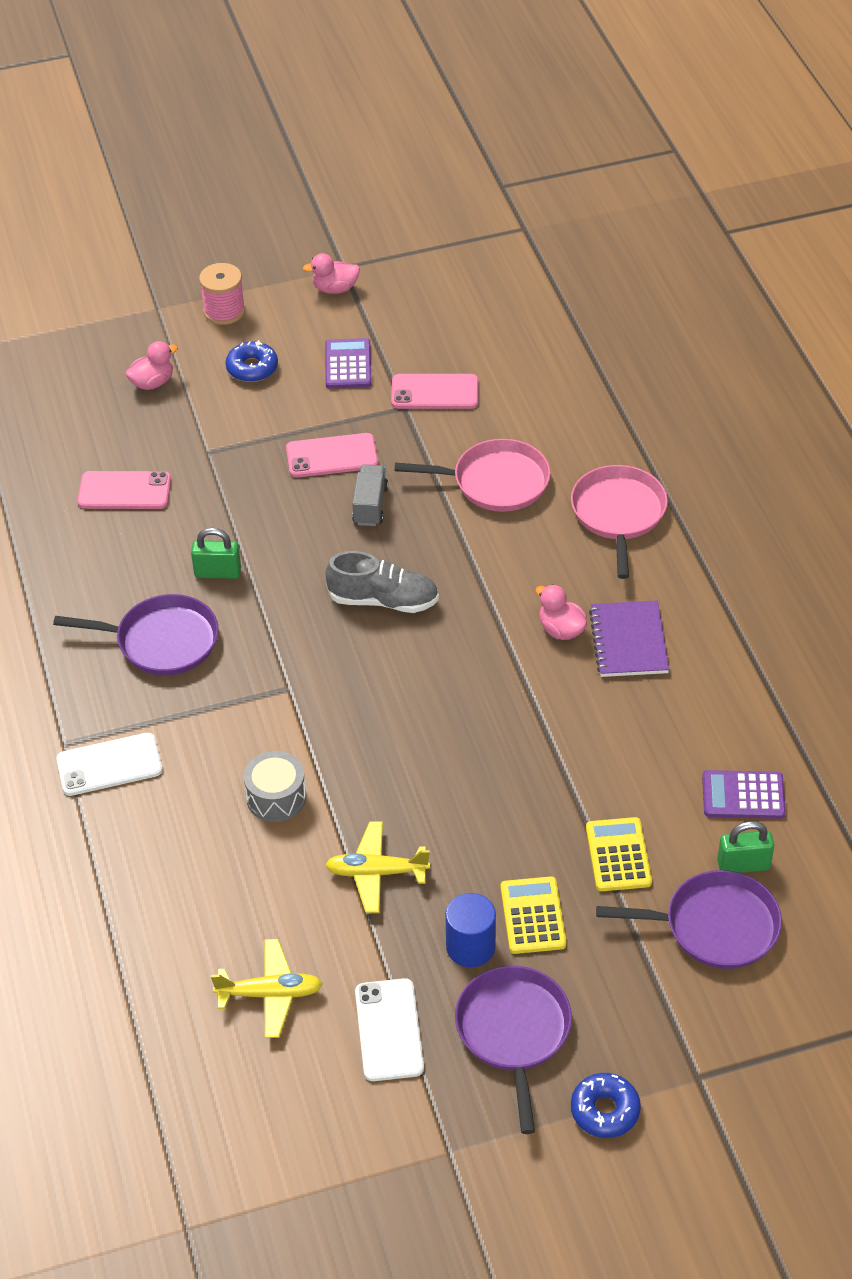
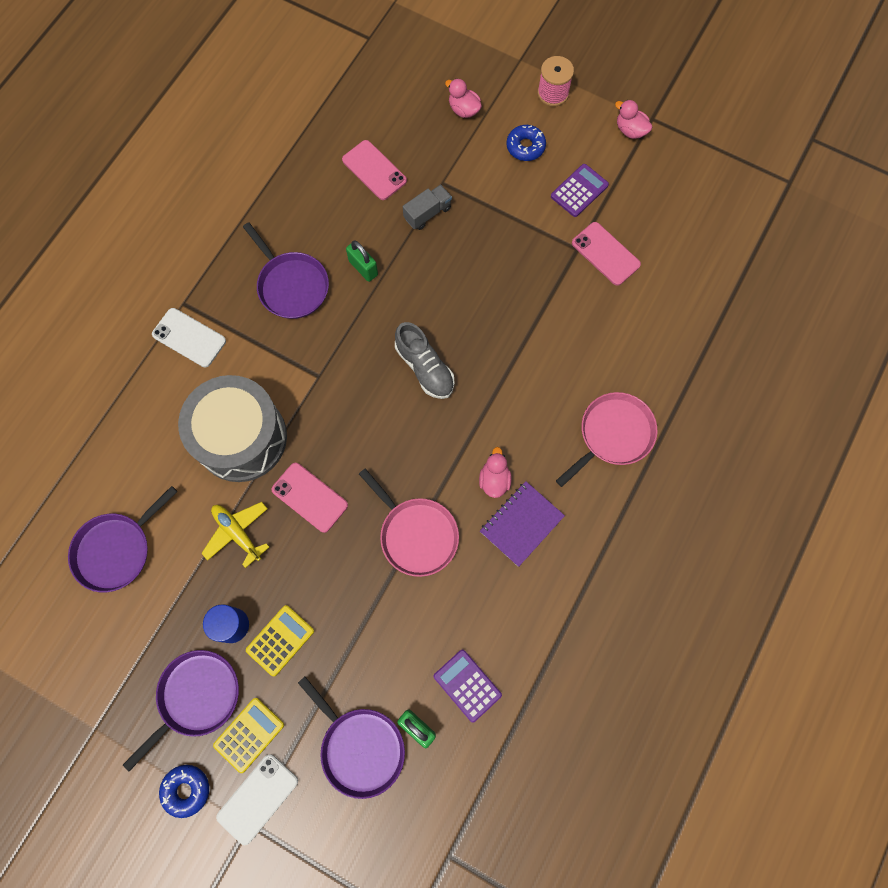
camera: 45 degrees right, 25 degrees up
(152, 382) = (463, 110): pink duck -> pink duck turned 150 degrees counterclockwise
(270, 994) = (116, 550): yellow plane -> purple pan
(276, 797) = (241, 437): grey drum -> grey drum, size x2.16
(332, 456) = (502, 246): pink phone -> pink phone (309, 497)
(370, 505) = (486, 298): grey truck -> grey truck (427, 213)
(389, 1030) = (144, 630): white phone -> white phone (257, 798)
(496, 482) = (570, 347): pink pan -> pink pan (416, 534)
(618, 855) = (362, 651): yellow calculator -> yellow calculator (249, 734)

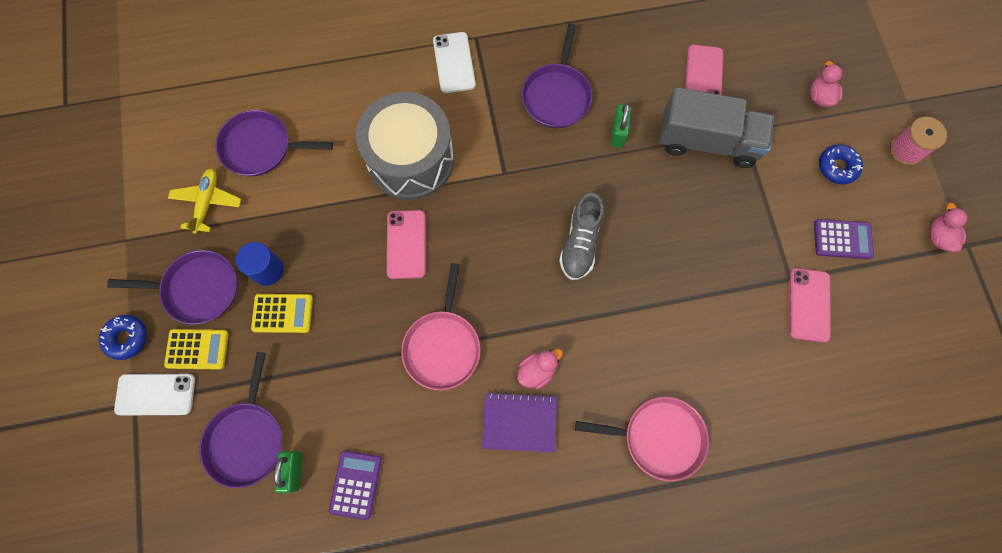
camera: 50 degrees right, 0 degrees up
(237, 533) = (338, 217): yellow plane -> yellow plane (207, 202)
(427, 213) = (707, 141): grey truck -> grey truck, size x2.05

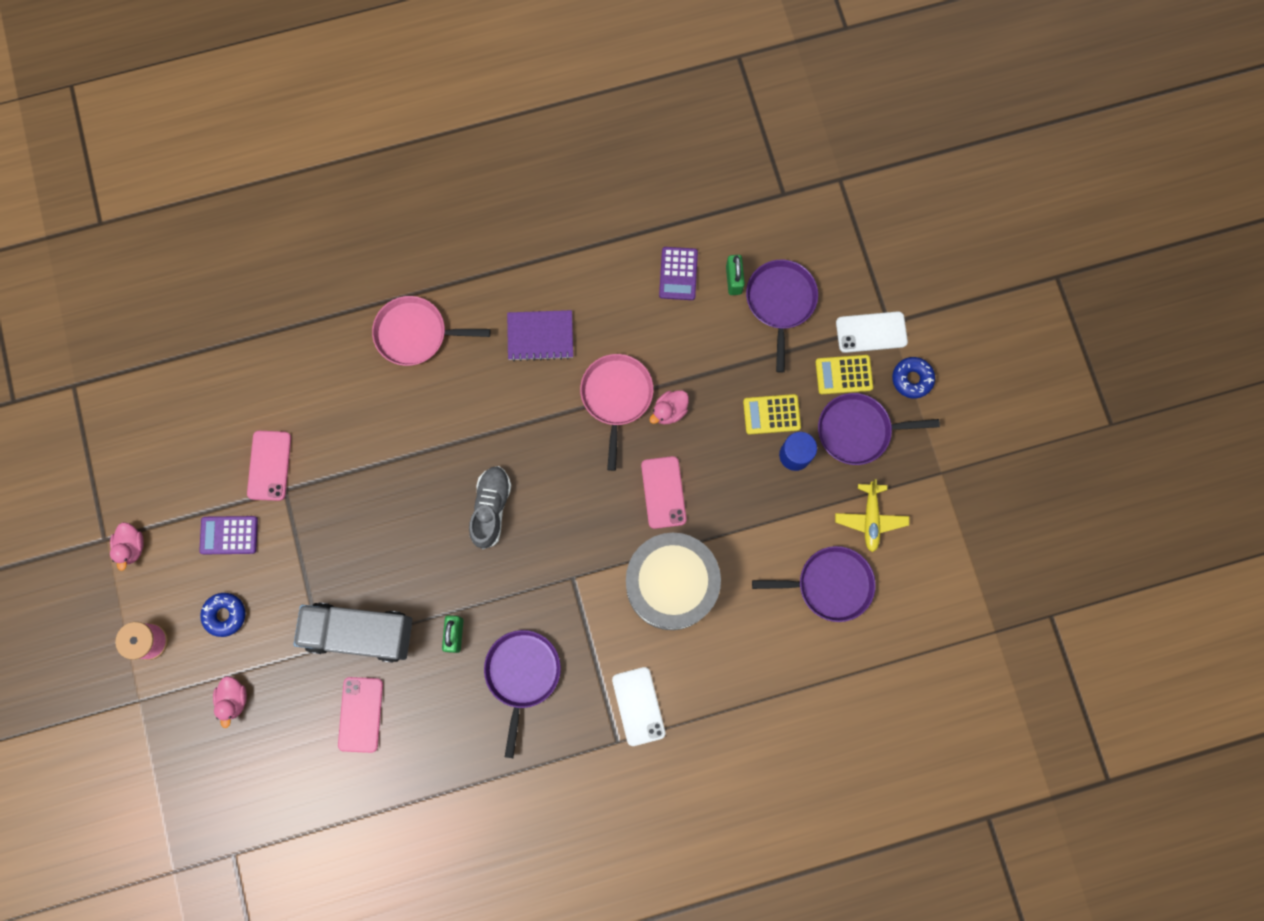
camera: 175 degrees right, 5 degrees up
(537, 371) = (527, 382): pink duck -> pink duck (669, 411)

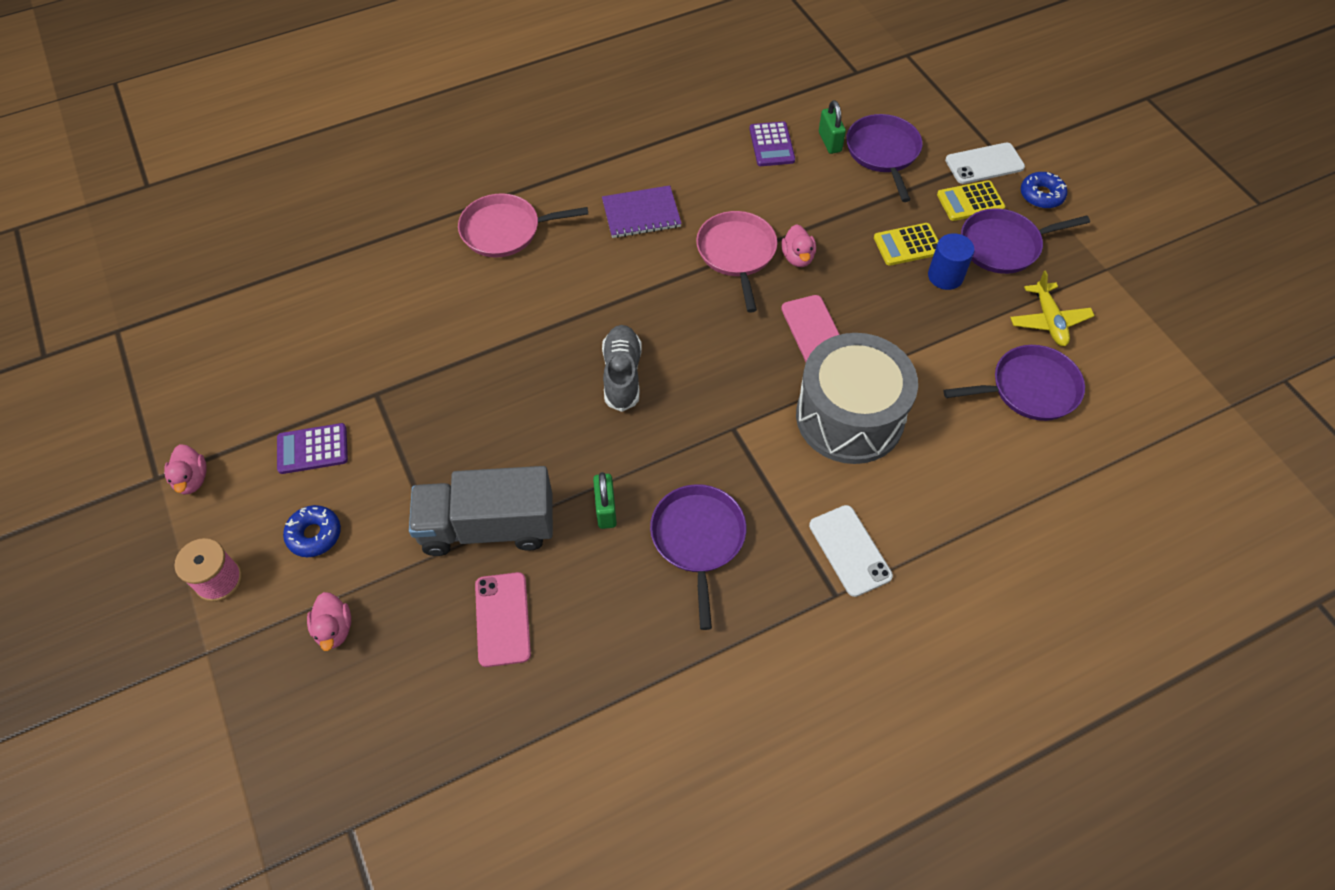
camera: 10 degrees left, 20 degrees down
(269, 465) = (355, 372): pink phone -> none
(669, 411) = (797, 257): pink duck -> pink duck turned 45 degrees counterclockwise

